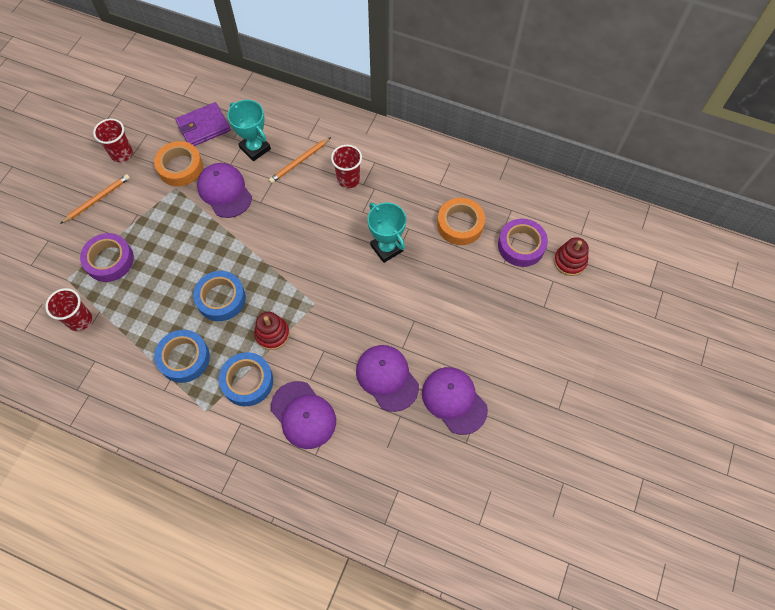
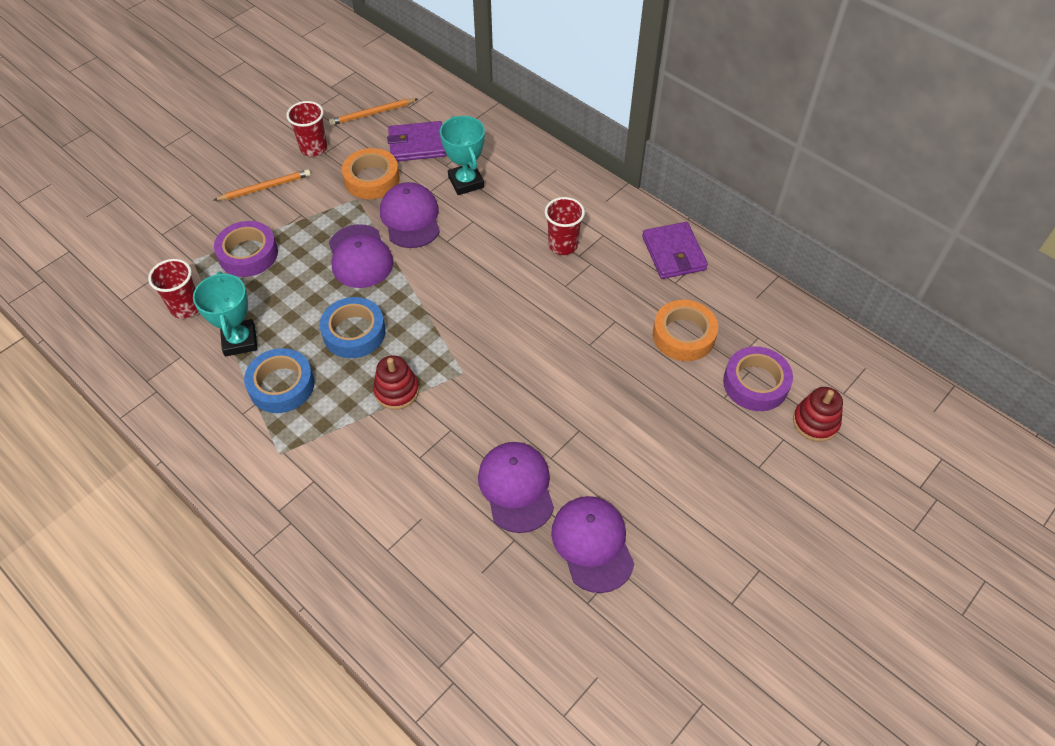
camera: 20 degrees right, 10 degrees down
(247, 381) = (343, 435): blue tape -> none
(299, 162) = (512, 210): orange pencil -> orange pencil (372, 114)
(303, 415) = (393, 497): purple cap -> purple cap (360, 256)
(386, 248) = (578, 335): turquoise trophy -> turquoise trophy (240, 341)
(430, 161) = (673, 253): none -> purple wallet

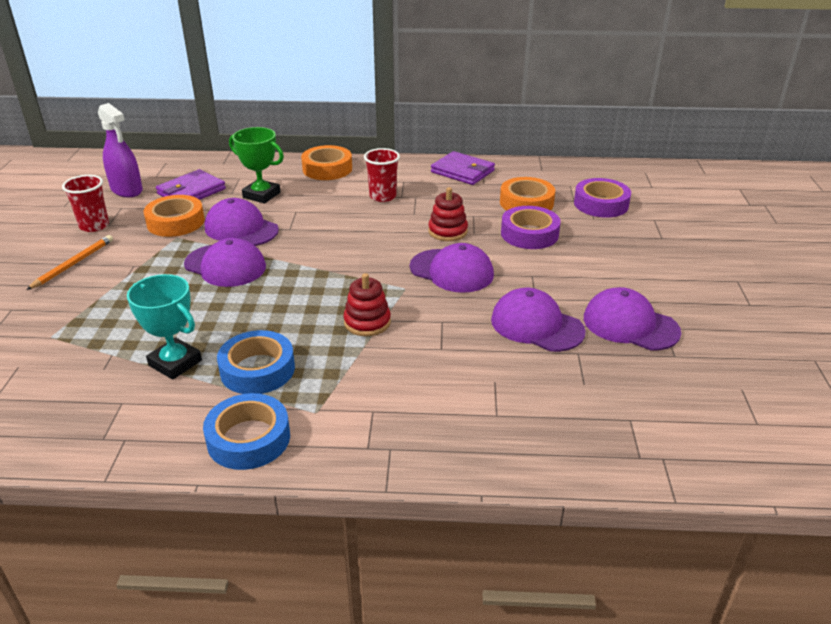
camera: 40 degrees left, 20 degrees down
(186, 307) = (84, 369): red cup -> none
(248, 254) = (109, 308): purple tape -> purple tape (529, 234)
(354, 332) = (281, 308): blue tape -> blue tape (248, 438)
(372, 114) = (127, 190): orange pencil -> purple spray bottle
(466, 182) = (261, 195): turquoise trophy -> green trophy
(519, 378) = (452, 271): none -> purple cap
(554, 177) = (327, 169): none -> orange tape
(815, 422) = (658, 204): red stacking toy -> red stacking toy (447, 231)

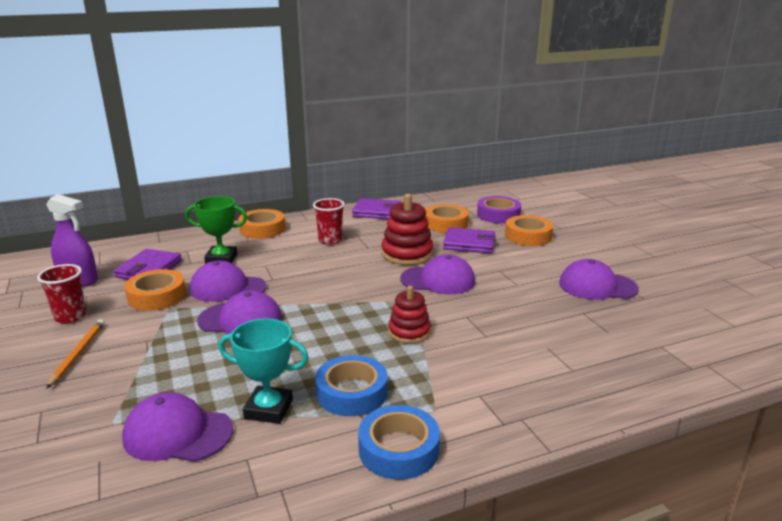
camera: 25 degrees left, 10 degrees down
(447, 231) = (407, 254): red stacking toy -> red stacking toy, size x1.53
(529, 234) = (469, 243): purple tape -> purple wallet
(536, 325) = (537, 302): purple cap -> purple cap (177, 433)
(610, 240) = (528, 236): none -> orange tape

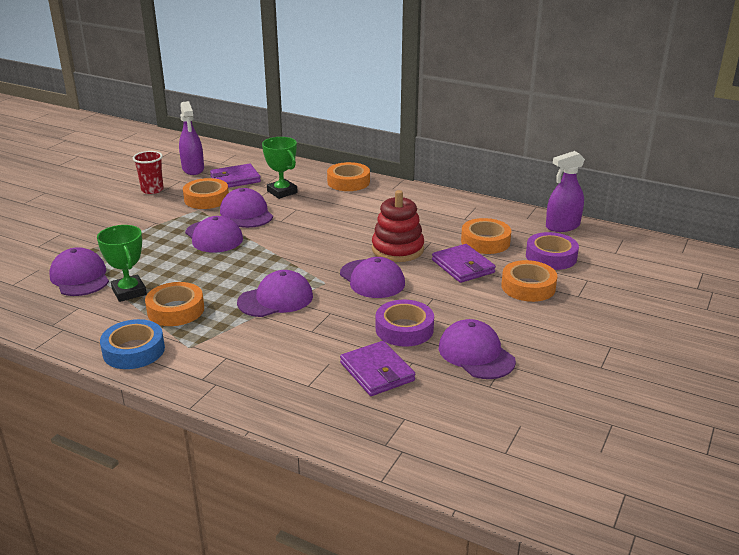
camera: 50 degrees right, 5 degrees up
(78, 354) = (119, 213): orange pencil -> none
(268, 409) = (129, 292): turquoise trophy -> green trophy
(330, 240) = (371, 212): red cup -> none
(352, 392) = (175, 310): blue tape -> orange tape
(376, 212) = (455, 205): purple wallet -> purple wallet (377, 372)
(409, 332) = (276, 299): red stacking toy -> purple cap
(463, 197) = (562, 226): none -> purple spray bottle
(531, 297) = (404, 329): none -> purple tape

